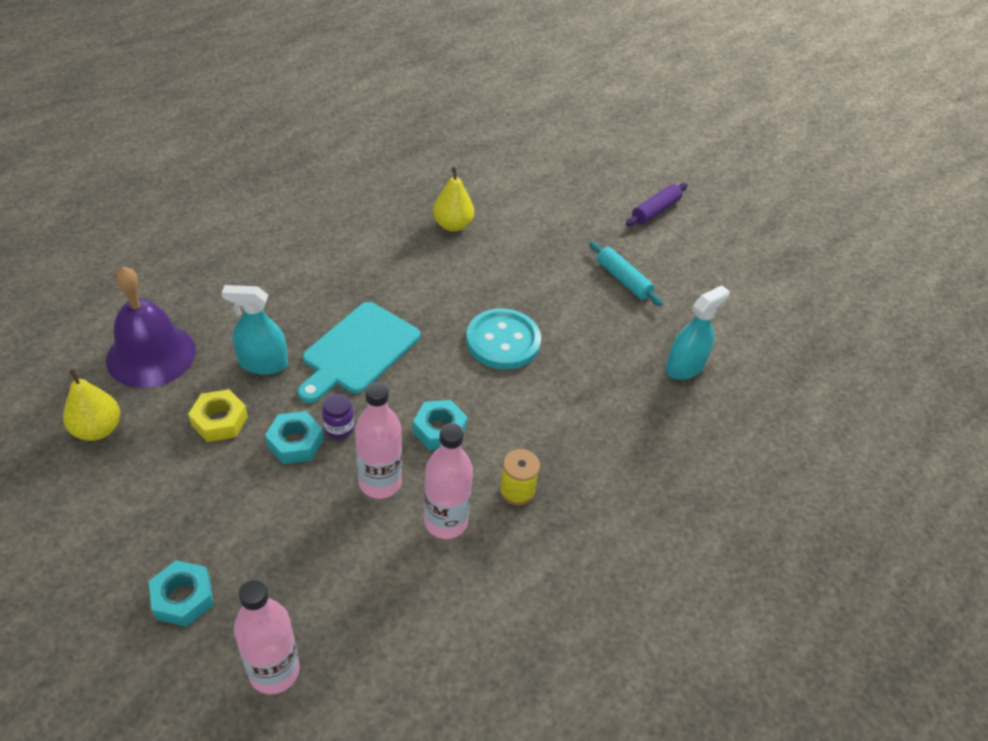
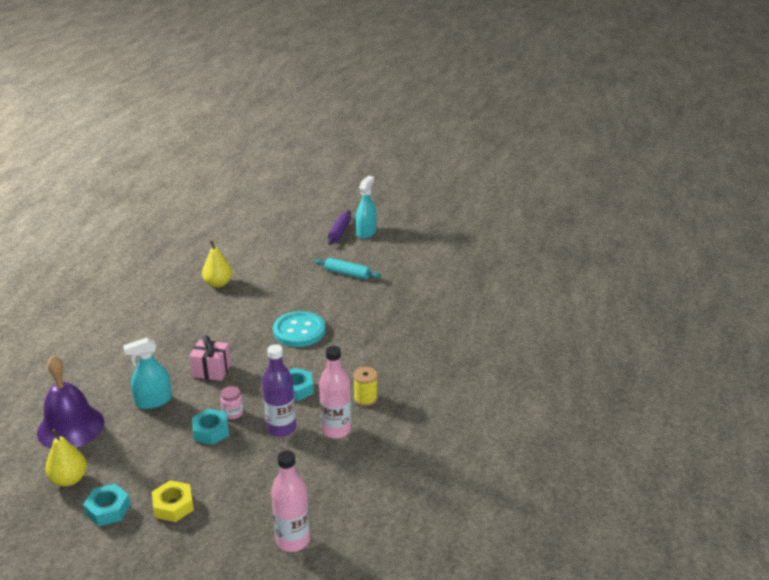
camera: 25 degrees left, 15 degrees down
(183, 598) = (206, 534): turquoise nut -> turquoise nut (108, 509)
(219, 421) = (151, 441): yellow nut -> yellow nut (173, 506)
(339, 428) = (233, 413): purple jar -> pink jar
(358, 351) = (211, 370): turquoise cutting board -> pink gift
(380, 482) = (281, 428): pink bottle -> purple bottle
(684, 367) = (415, 303): turquoise spray bottle -> turquoise spray bottle (366, 232)

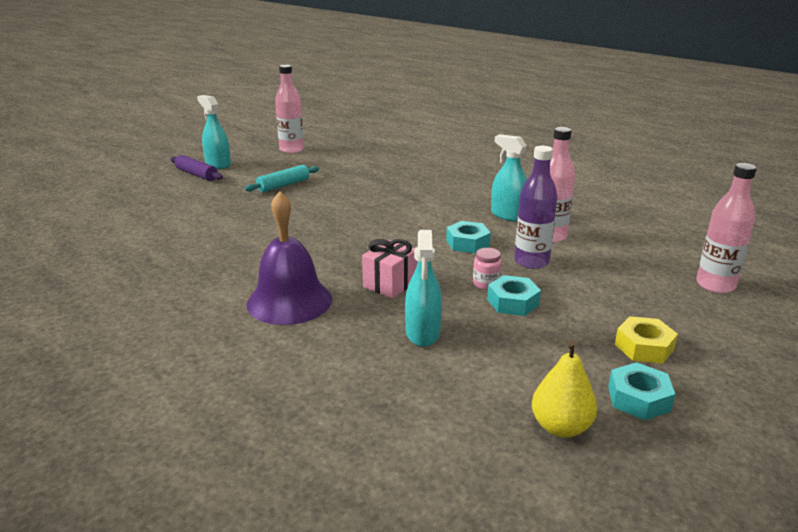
camera: 65 degrees left, 5 degrees down
(70, 427) = (434, 412): purple bell -> purple bell (289, 301)
(218, 284) = (203, 252): yellow pear -> none
(299, 331) = (362, 224): turquoise button -> none
(365, 398) = (508, 215): yellow spool -> turquoise spray bottle
(426, 251) = (291, 149): none -> pink bottle

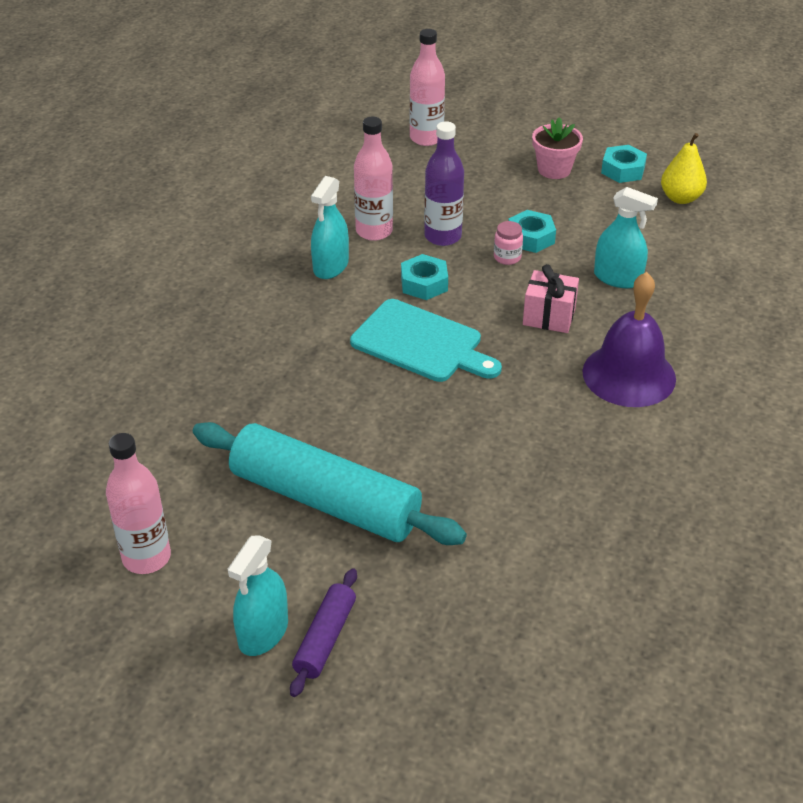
camera: 110 degrees left, 15 degrees up
(283, 185) = (324, 500): turquoise rolling pin -> turquoise rolling pin, size x2.13
(396, 230) = (421, 343): none -> turquoise cutting board
(423, 333) = (617, 278): turquoise spray bottle -> turquoise spray bottle turned 45 degrees clockwise
(644, 347) = (554, 169): yellow nut -> pink flower pot

